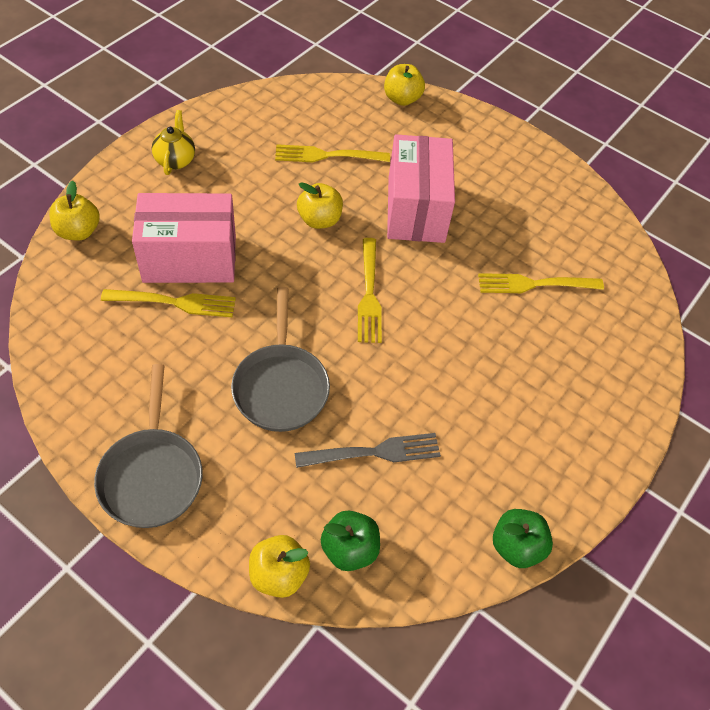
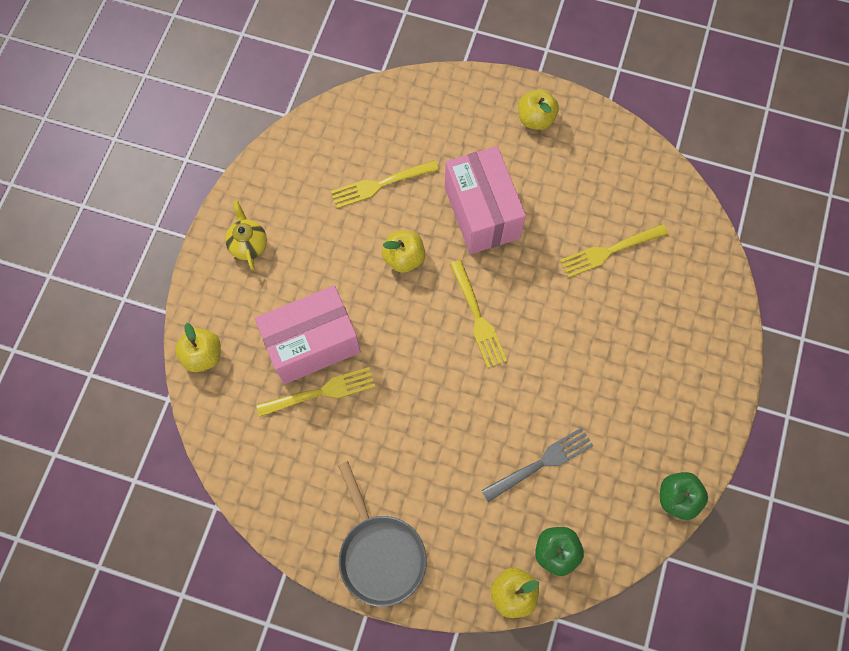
camera: 15 degrees left, 15 degrees up
(281, 386) = (443, 434): grey pan -> none
(402, 99) = (420, 90): yellow apple -> yellow apple (535, 119)

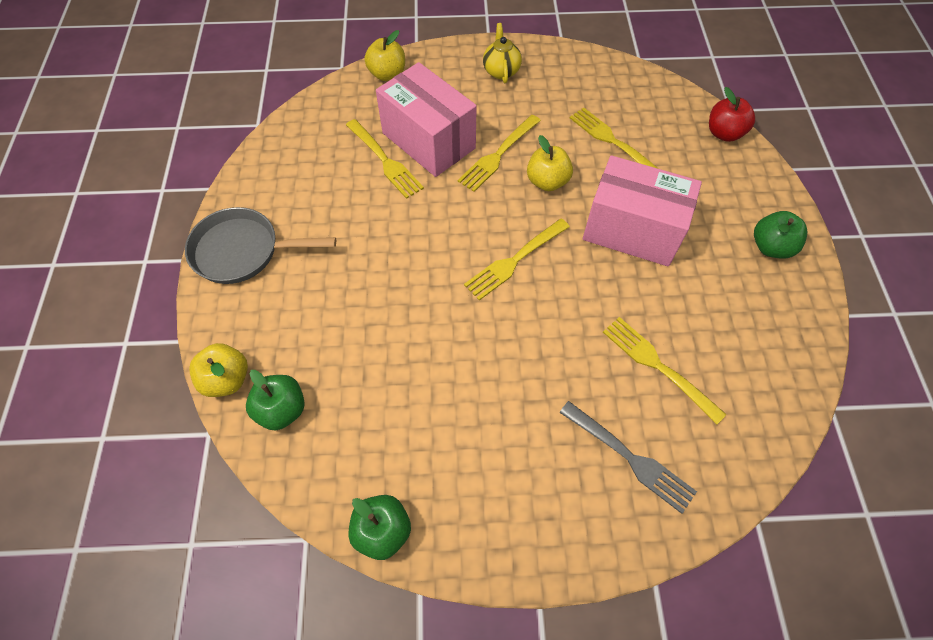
camera: 70 degrees right, 10 degrees down
(248, 244) = (501, 71): yellow teapot -> yellow teapot turned 60 degrees counterclockwise
(355, 287) = (498, 154): none -> yellow fork
(380, 553) = (243, 251): grey pan -> grey pan turned 45 degrees clockwise
(408, 92) = (724, 133): none -> red apple
(482, 212) = (632, 230): pink box -> pink box turned 60 degrees clockwise
(535, 119) = (771, 247): yellow apple -> green apple
(540, 464) = (376, 366): grey fork -> grey fork (629, 457)

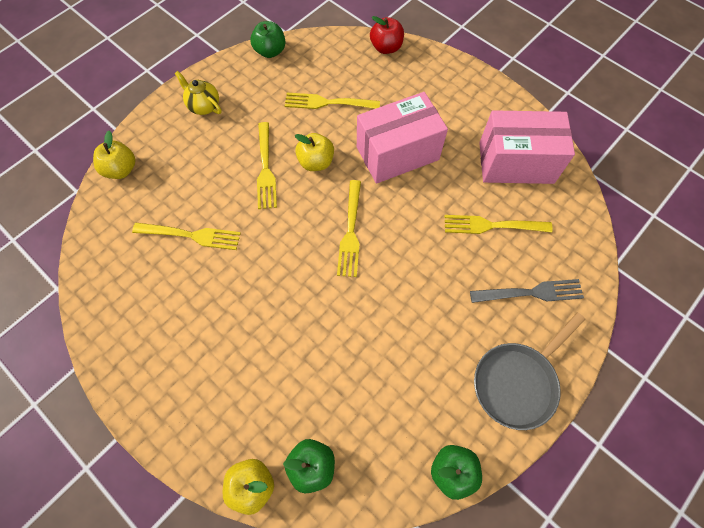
camera: 45 degrees left, 5 degrees up
(243, 251) = (159, 390): grey pan -> grey pan (517, 382)
(428, 141) = (207, 196): pink box -> pink box (516, 163)
(771, 247) = (478, 102): green apple -> green apple (270, 51)

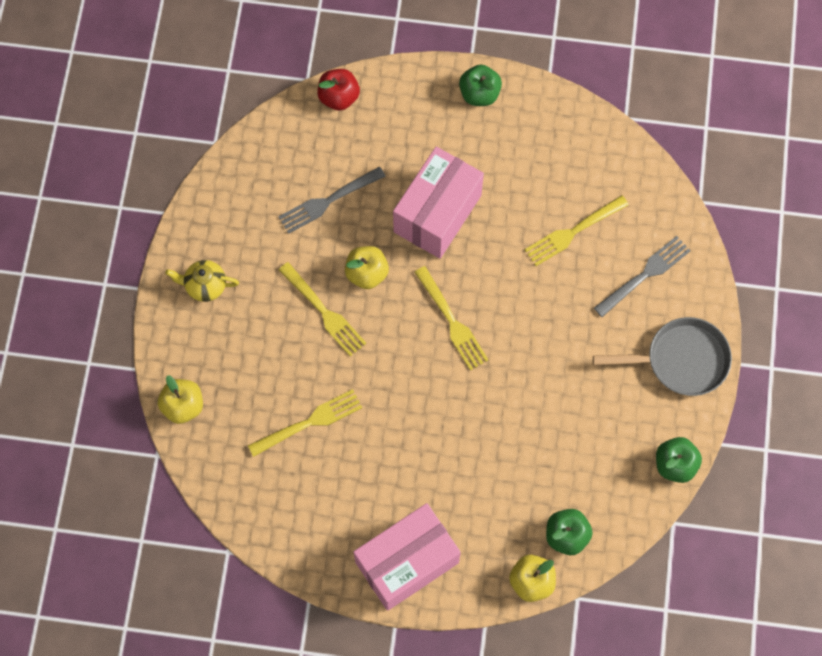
camera: 35 degrees left, 5 degrees up
(270, 51) = (220, 178): green apple -> green apple (479, 94)
(328, 102) = (329, 200): yellow fork -> grey fork
(516, 163) = (553, 152): pink box -> pink box (407, 562)
(517, 382) = (680, 360): grey pan -> grey pan turned 105 degrees counterclockwise

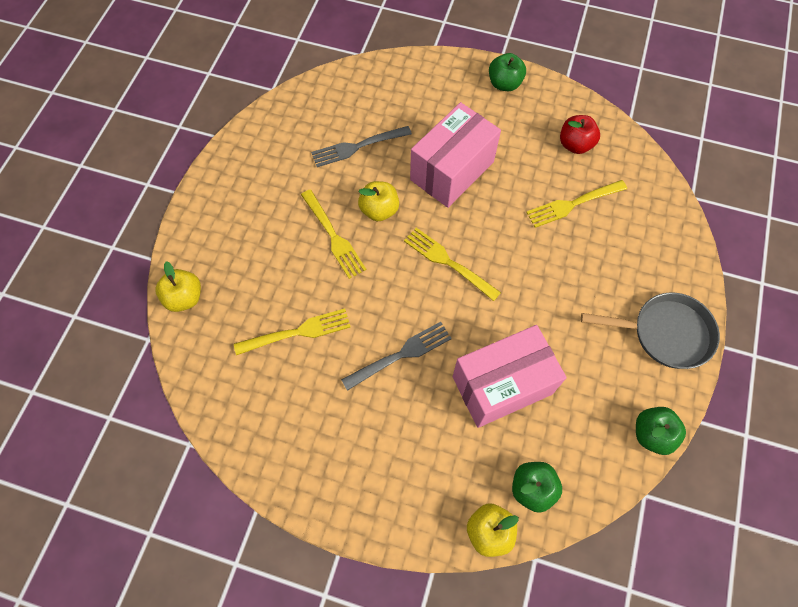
camera: 10 degrees right, 5 degrees down
(205, 286) = (233, 198): yellow teapot -> none
(339, 97) = (384, 70): red apple -> red apple (575, 144)
(407, 562) = (363, 487): pink box -> pink box (502, 385)
(451, 321) = (449, 262): yellow fork -> yellow fork turned 150 degrees clockwise
(644, 275) = (636, 251): grey fork -> grey fork (400, 355)

